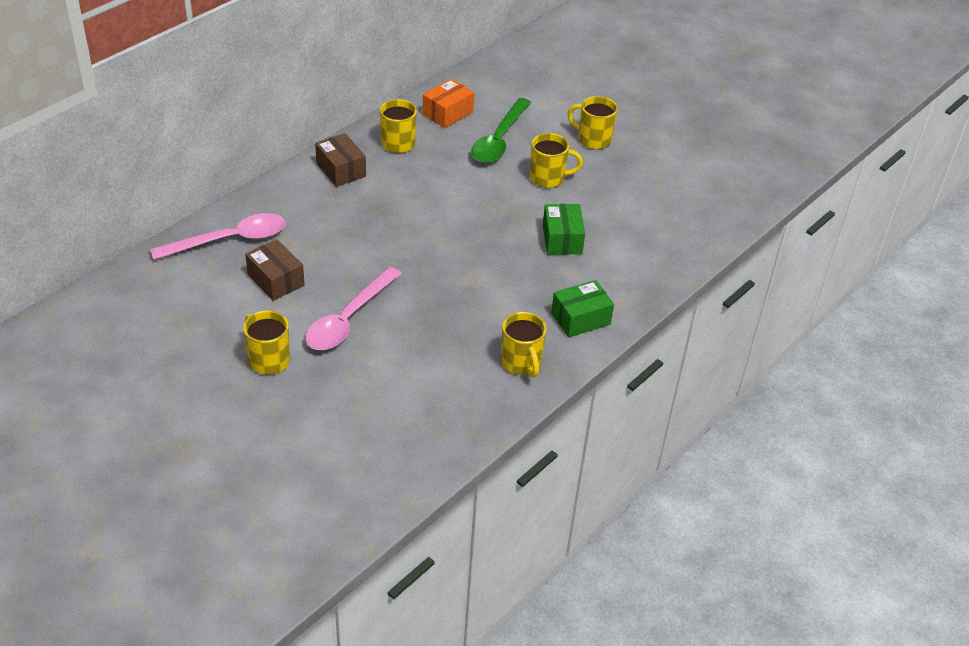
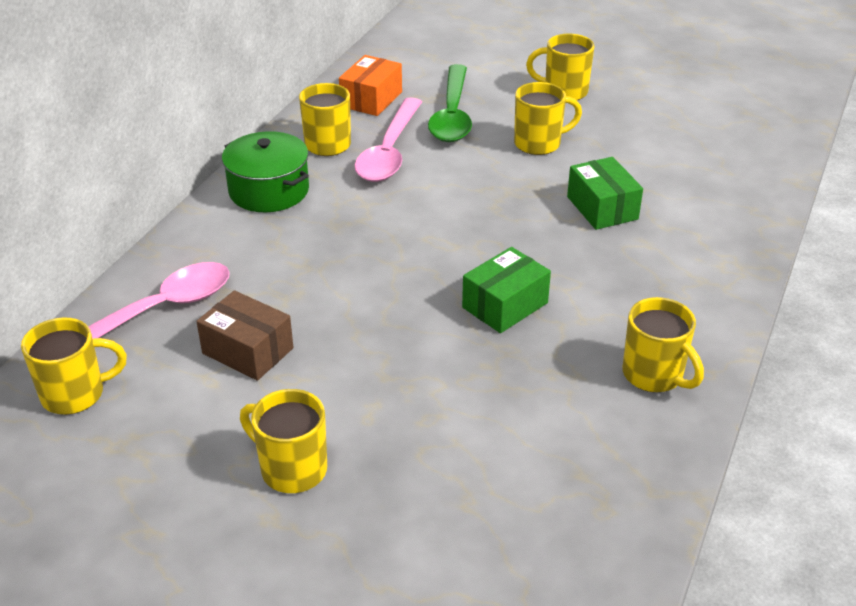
camera: 15 degrees left, 5 degrees down
(163, 281) = (75, 394): none -> yellow mug
(341, 170) = (269, 190): brown box -> green pot
(348, 319) = (381, 378): pink spoon -> pink spoon (389, 151)
(580, 319) = (691, 297): green box -> green box (505, 305)

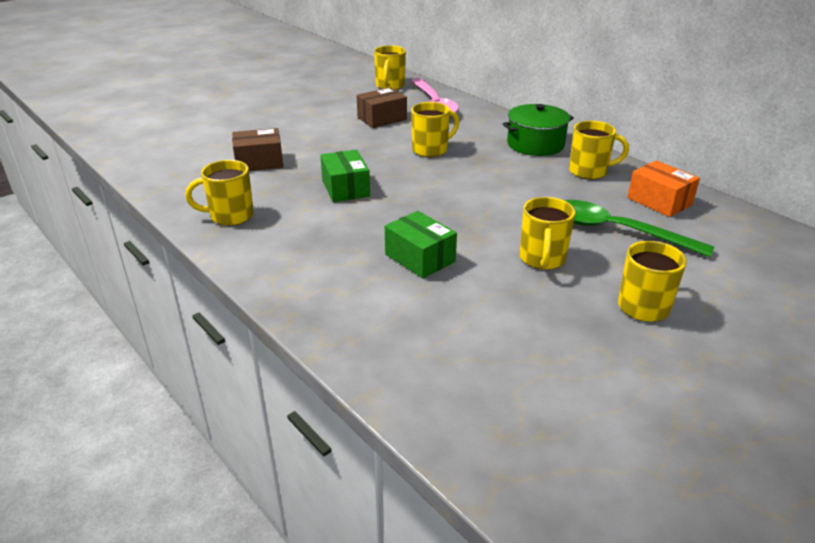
camera: 115 degrees right, 5 degrees down
(292, 469) = (291, 116): yellow mug -> yellow mug (431, 150)
(389, 151) = (565, 191): pink spoon -> none
(494, 422) = (259, 162): none -> brown box
(602, 208) = (420, 258): green box -> green box turned 45 degrees clockwise

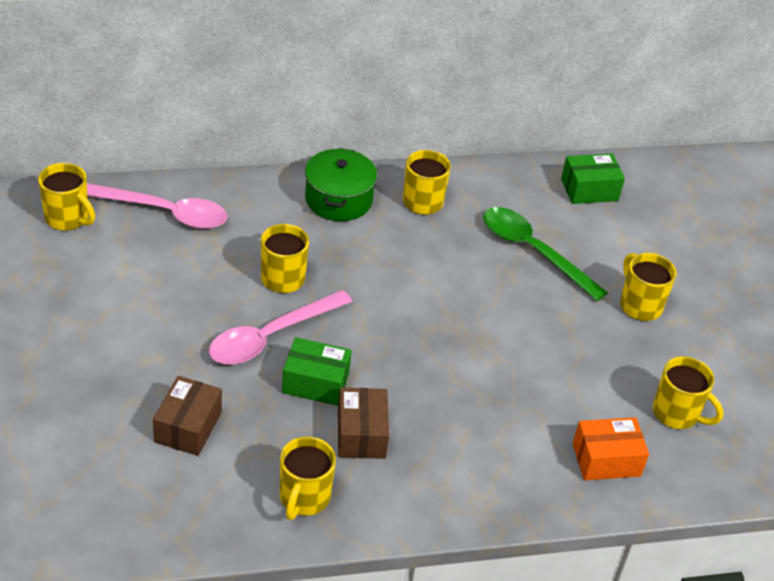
camera: 65 degrees left, 10 degrees up
(370, 162) = (271, 337): none -> pink spoon
(382, 119) = (163, 273): brown box -> brown box (361, 434)
(420, 258) = (488, 393): green box -> green box (589, 190)
(542, 259) = (543, 320): yellow mug -> yellow mug (677, 414)
(616, 231) = (533, 251): green spoon -> green spoon turned 75 degrees clockwise
(659, 201) = (508, 197): orange box -> orange box (606, 460)

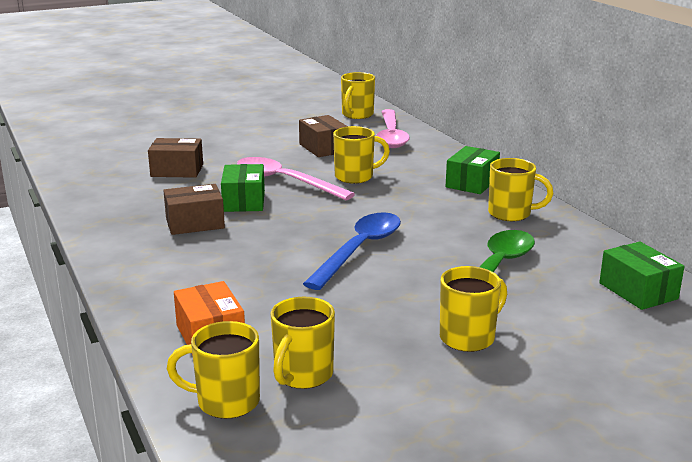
camera: 80 degrees right, 20 degrees down
(176, 279) = (323, 148): none -> brown box
(304, 498) = (119, 212): yellow mug -> yellow mug (226, 402)
(338, 199) = (472, 183): green pot -> green box
(468, 324) = (359, 250): none -> blue spoon

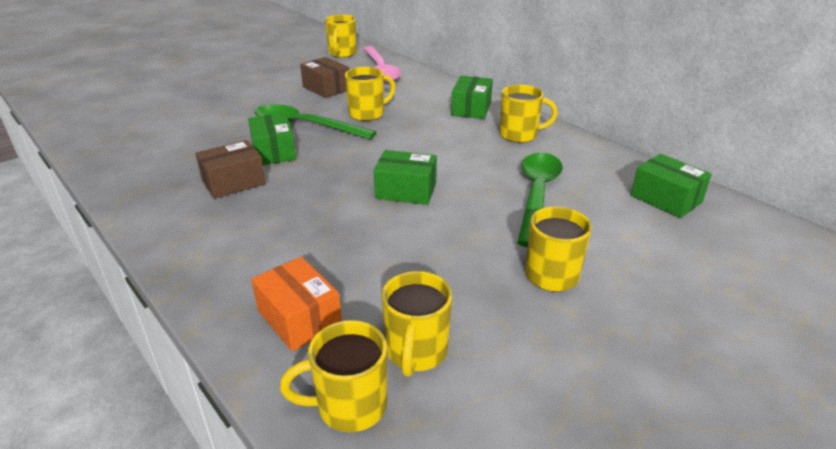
camera: 15 degrees left, 10 degrees up
(177, 170) = (195, 126): brown box -> none
(285, 181) = (305, 126): pink spoon -> green spoon
(359, 250) = (406, 191): blue spoon -> green box

